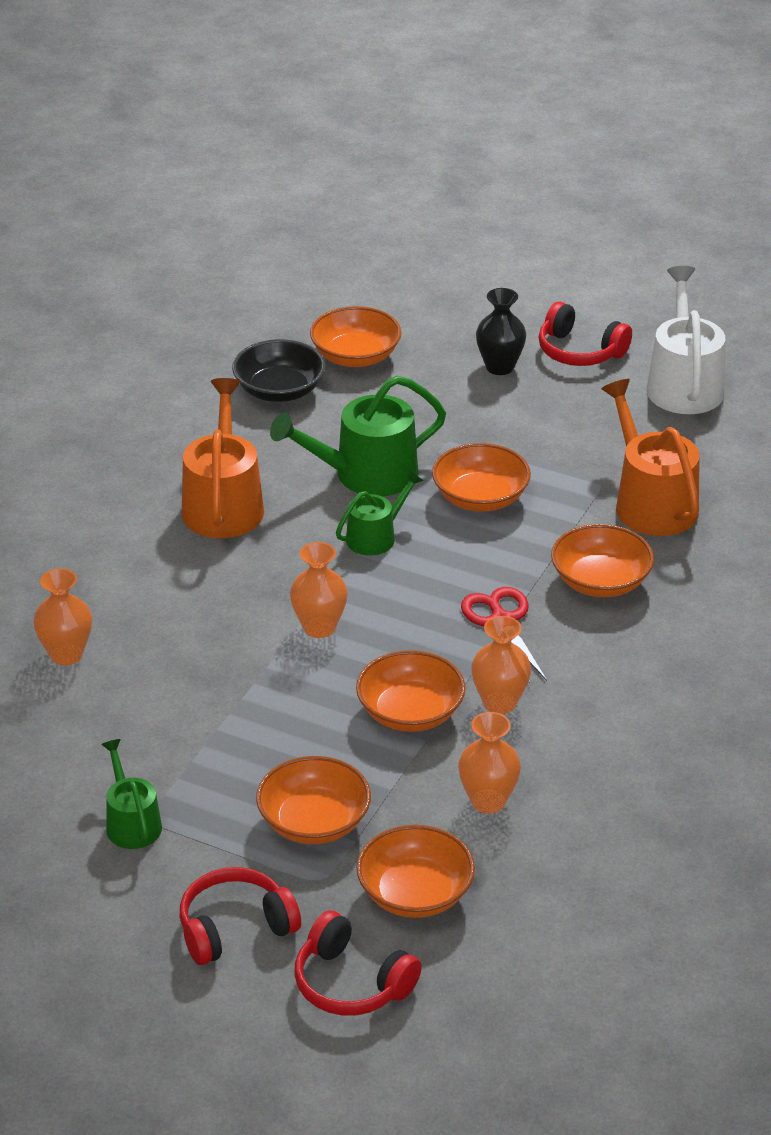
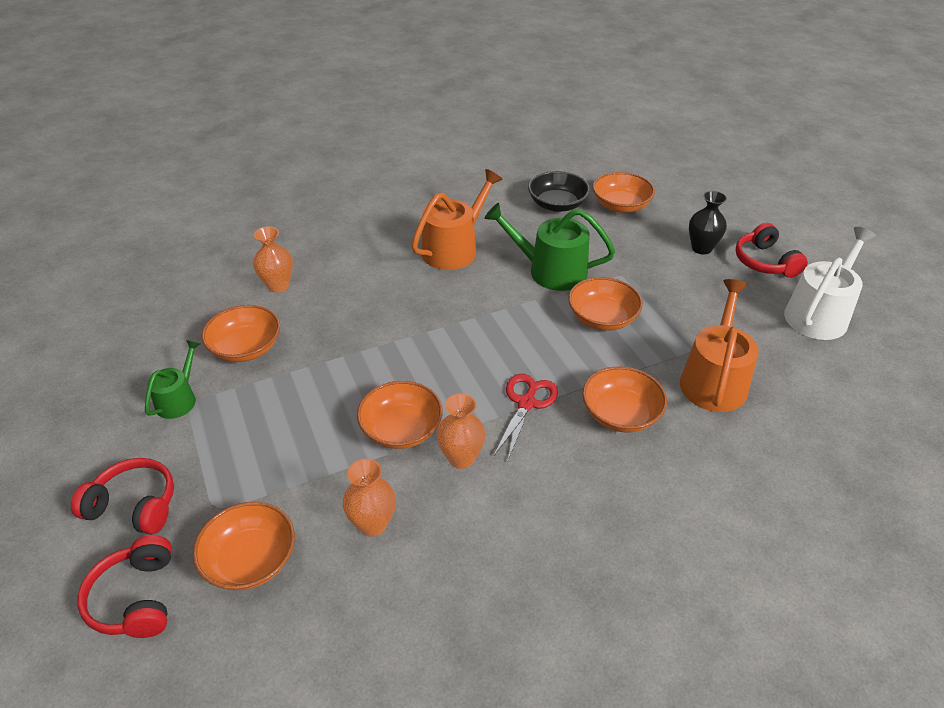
camera: 40 degrees right, 5 degrees up
(314, 822) = (262, 465): orange bowl -> orange bowl (246, 348)
(319, 627) = (417, 344): orange vase -> none
(375, 537) = (513, 309): green watering can -> none

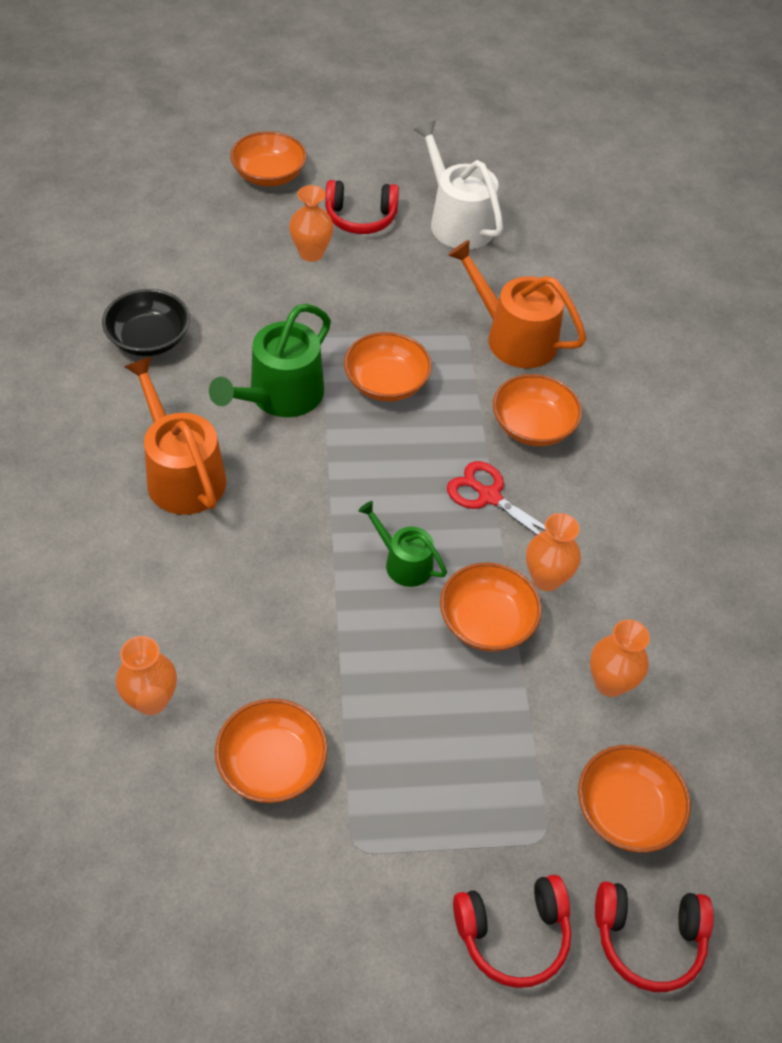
camera: 75 degrees left, 10 degrees up
(134, 505) = (513, 934): red headphones -> red headphones turned 135 degrees counterclockwise
(178, 399) = (341, 864): green watering can -> green watering can (403, 562)
(620, 205) = (189, 283): orange bowl -> orange bowl (269, 175)
(701, 248) = (311, 253): black vase -> orange vase

